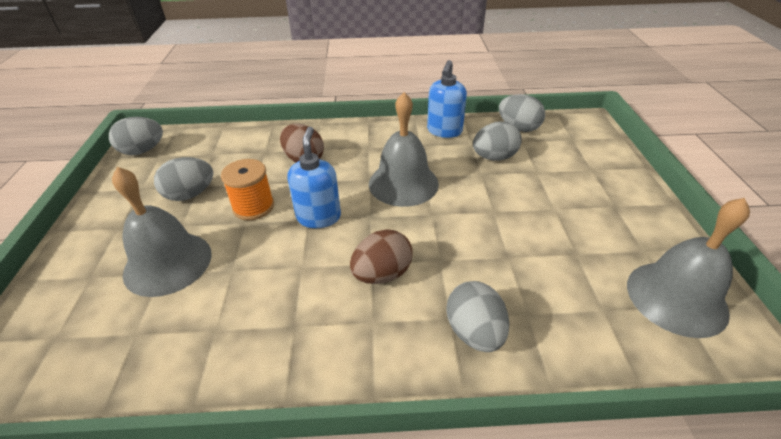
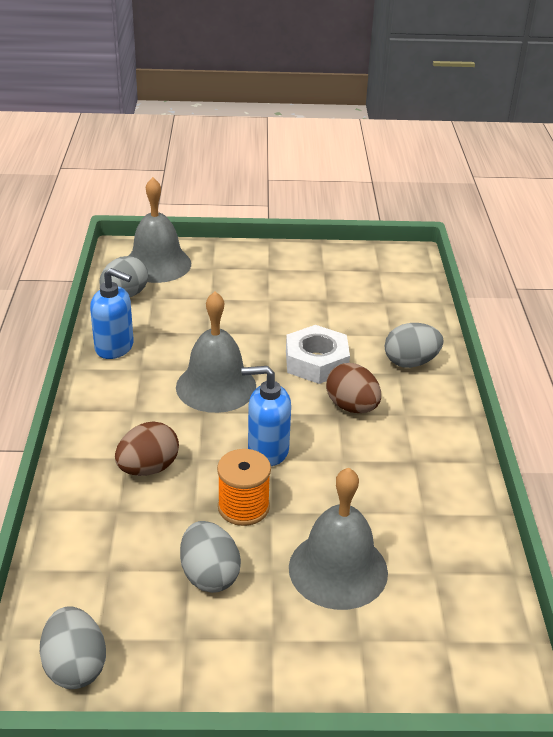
camera: 90 degrees left, 5 degrees down
(454, 246) = (316, 362): none -> white nut
(494, 157) = (180, 320): grey egg -> none
(676, 297) = (371, 269): grey bell -> grey bell (157, 264)

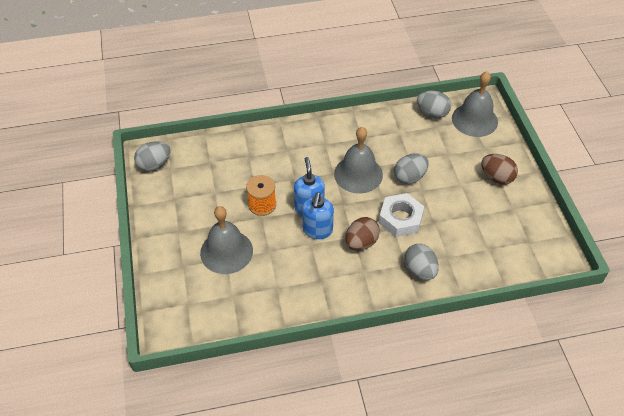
camera: 80 degrees right, 15 degrees up
(115, 347) = (377, 122): blue soap dispenser -> blue soap dispenser (317, 230)
(148, 468) = (281, 160): brown egg -> brown egg (496, 177)
(209, 575) = (213, 200): grey egg -> grey egg (409, 177)

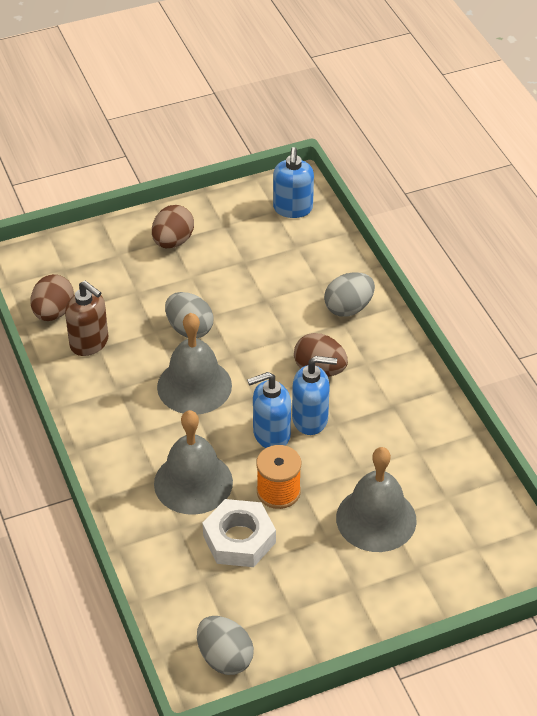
camera: 100 degrees left, 5 degrees down
(400, 219) = (268, 333): white nut -> white nut (239, 539)
(403, 128) = (89, 343): none -> brown soap dispenser
(432, 113) = (53, 312): grey egg -> brown egg
(474, 120) = (62, 266): grey bell -> grey bell (193, 482)
(532, 253) = (293, 209): none -> blue soap dispenser

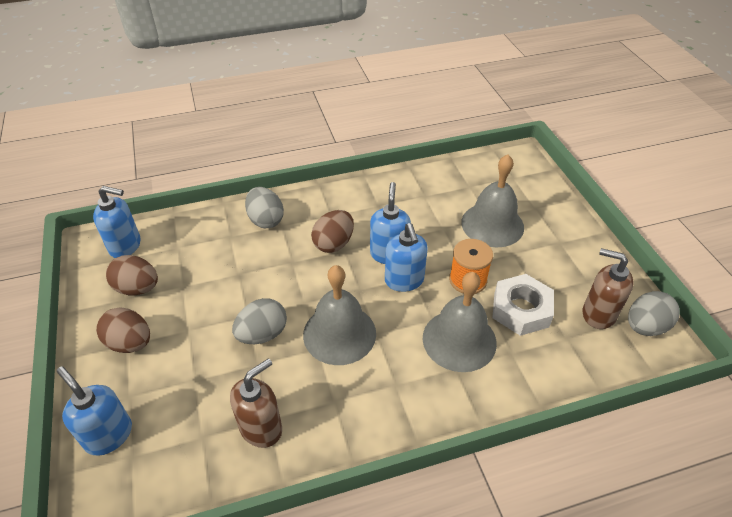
camera: 85 degrees left, 0 degrees up
(53, 312) = (202, 468): brown egg -> brown egg (137, 288)
(82, 251) = (108, 435): none -> blue soap dispenser
(239, 613) = (598, 314): none -> brown soap dispenser

